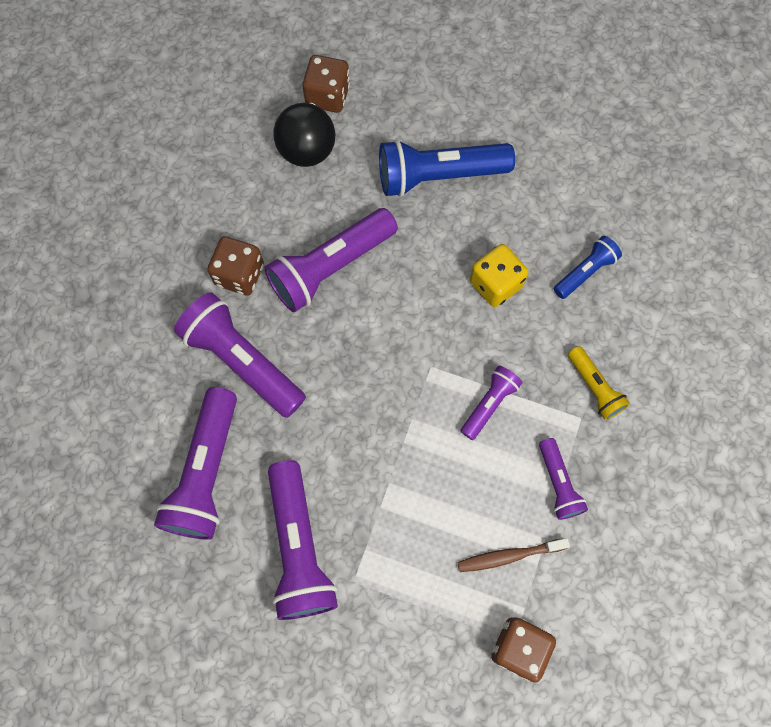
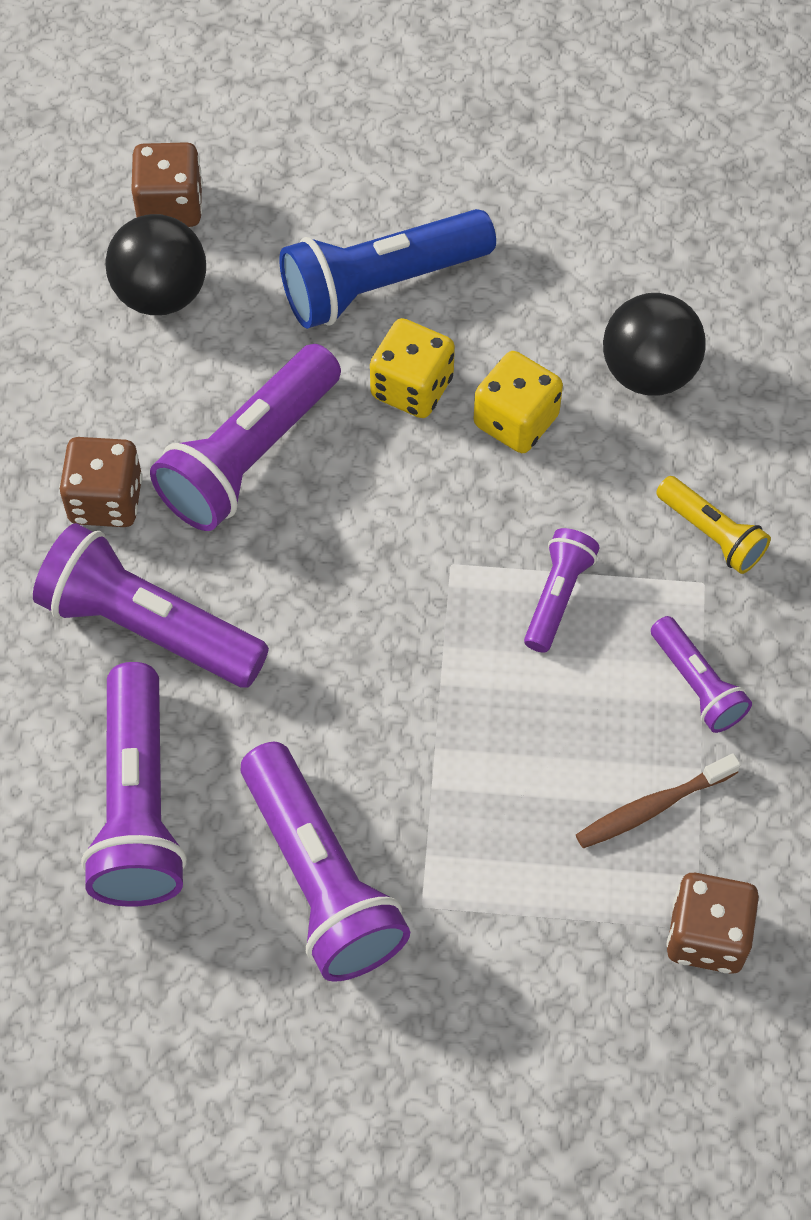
camera: 15 degrees left, 10 degrees down
(439, 247) = (412, 388): none -> yellow dice
(585, 272) = (648, 372): blue flashlight -> black ball

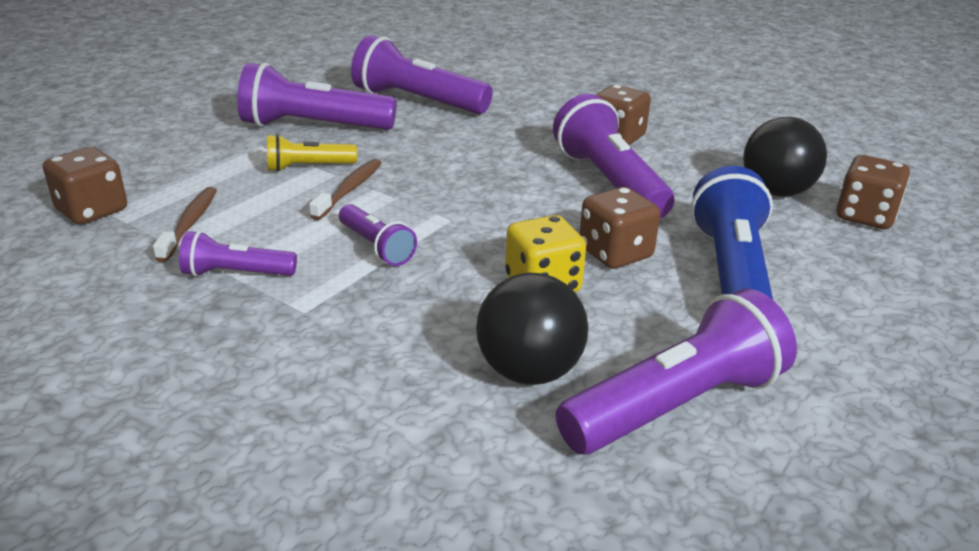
camera: 120 degrees right, 30 degrees down
(149, 626) = (518, 127): purple flashlight -> purple flashlight (676, 405)
(412, 388) = (615, 253): yellow dice -> brown dice
(461, 705) = (349, 190): none -> brown toothbrush
(711, 534) = (338, 333): yellow flashlight -> yellow flashlight (308, 167)

